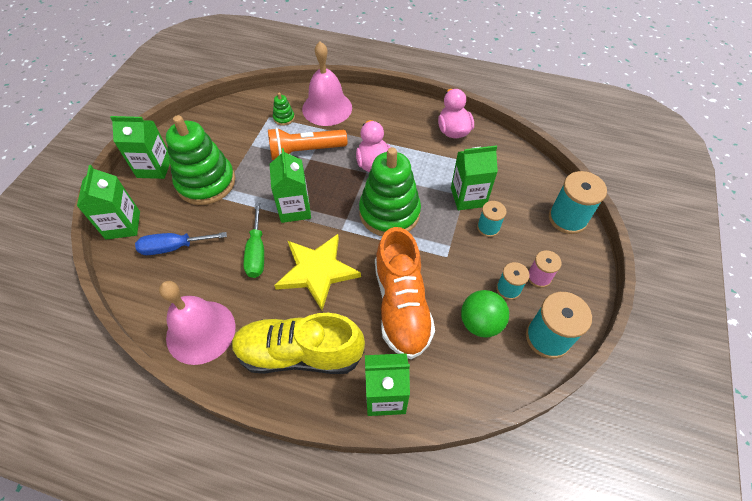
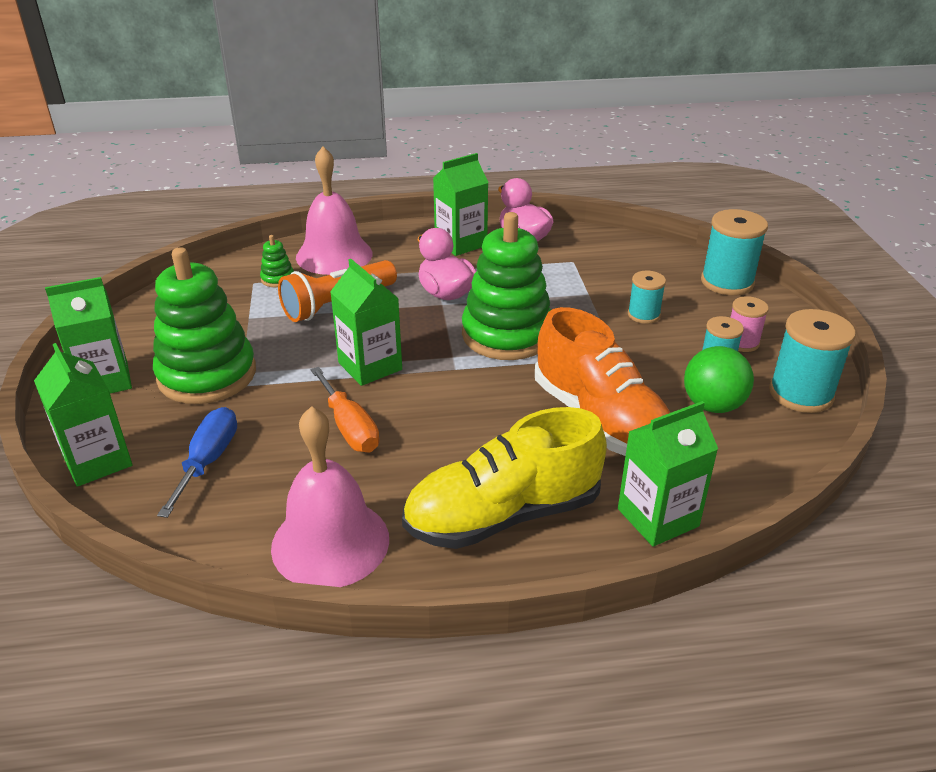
camera: 25 degrees left, 20 degrees down
(173, 247) = (208, 461): blue screwdriver -> blue screwdriver turned 135 degrees clockwise
(257, 252) = (349, 427): green screwdriver -> orange screwdriver
(317, 271) = (456, 421): yellow star -> none
(468, 197) = (595, 294): green carton -> green carton (460, 243)

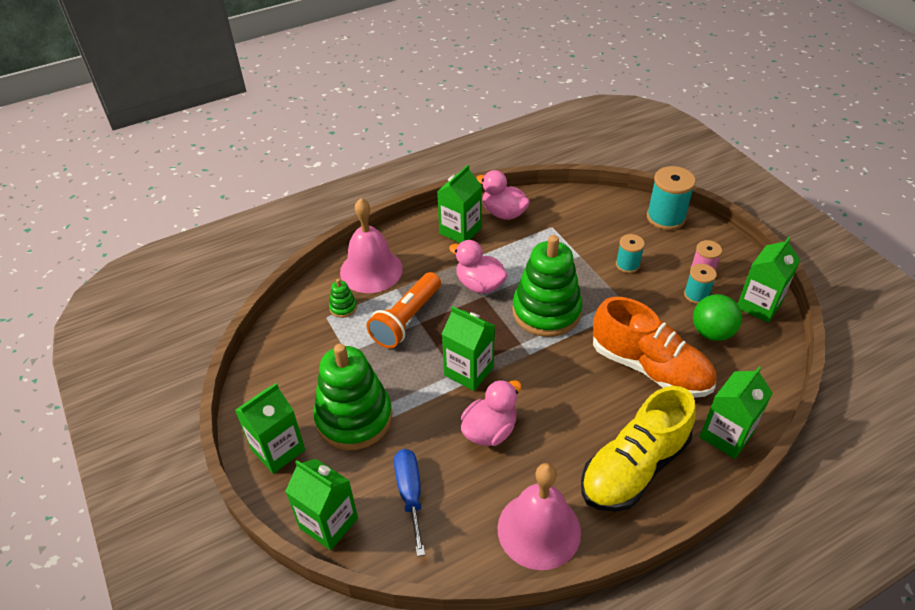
camera: 20 degrees left, 10 degrees up
(349, 427) = (489, 430): orange screwdriver -> pink duck
(801, 394) = (759, 305): turquoise spool -> green carton

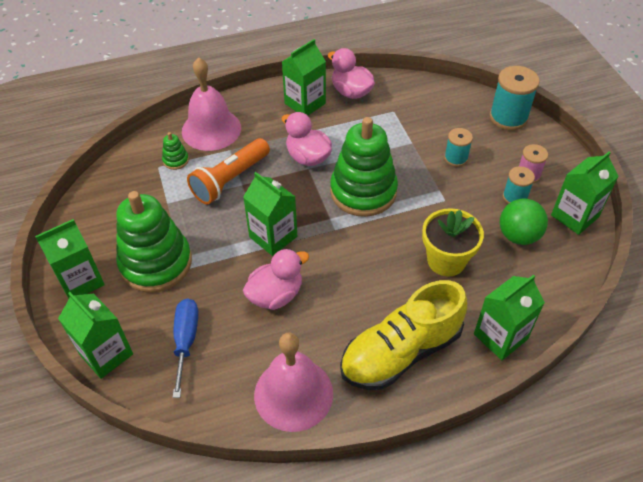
camera: 10 degrees right, 5 degrees up
(650, 368) = (446, 260): orange shoe -> yellow flower pot

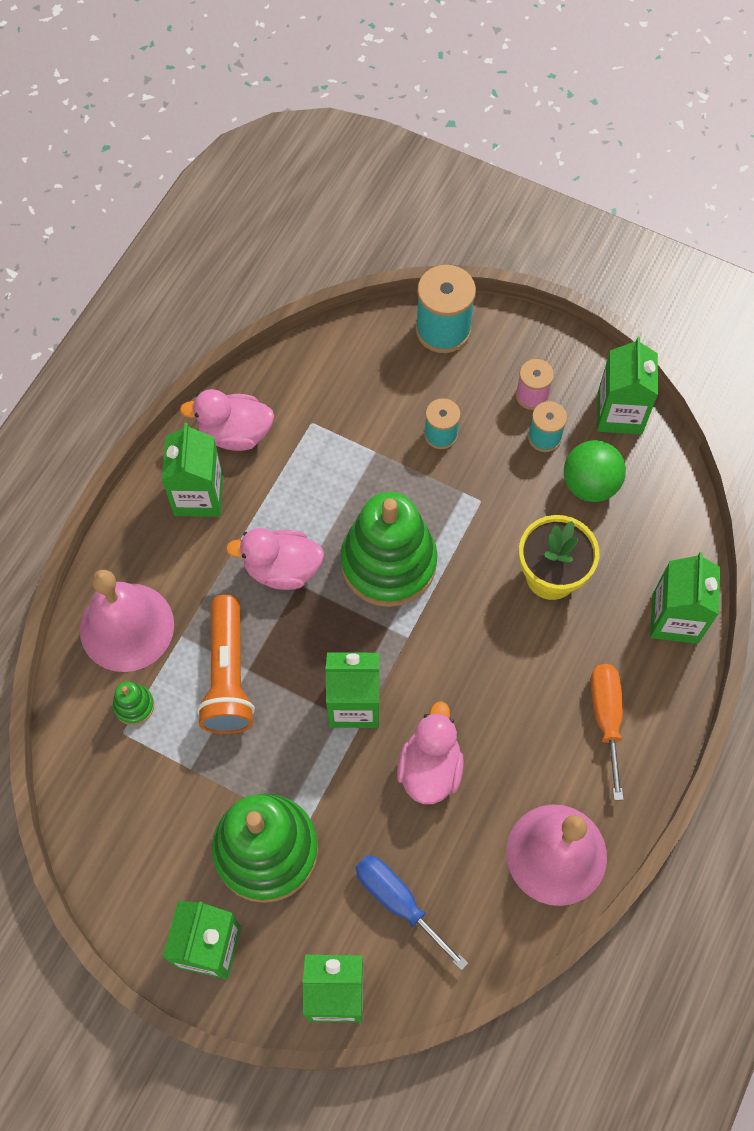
camera: 45 degrees left, 15 degrees up
(401, 352) = (606, 718): yellow shoe -> orange screwdriver

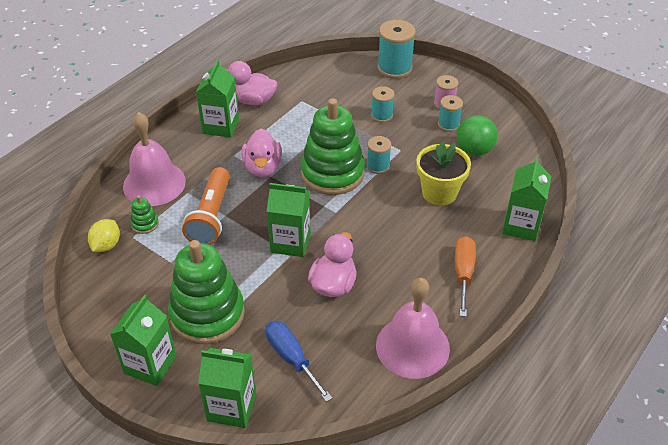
camera: 10 degrees right, 20 degrees down
(89, 754) = (106, 245): none -> yellow lemon
(282, 569) = (262, 167): pink duck -> pink duck turned 105 degrees counterclockwise
(453, 538) = (378, 166): none -> turquoise spool
(619, 413) = (500, 118): green carton -> none

